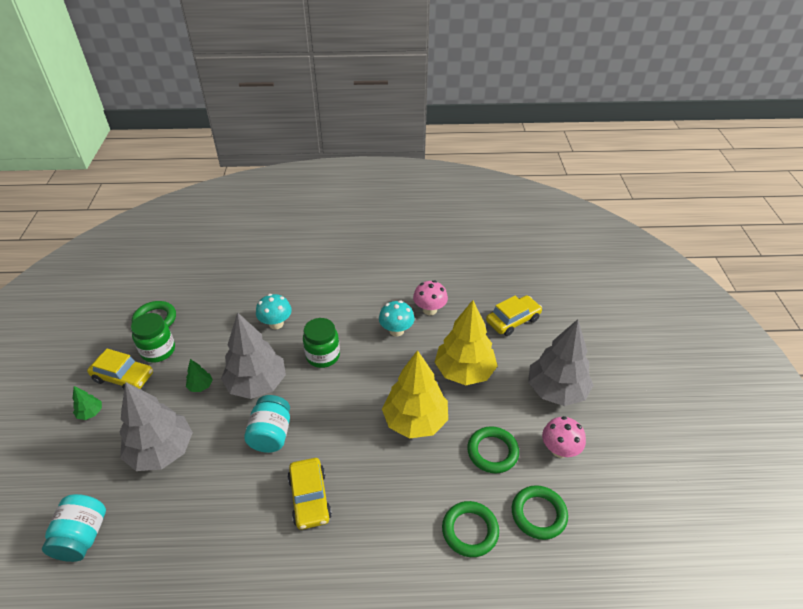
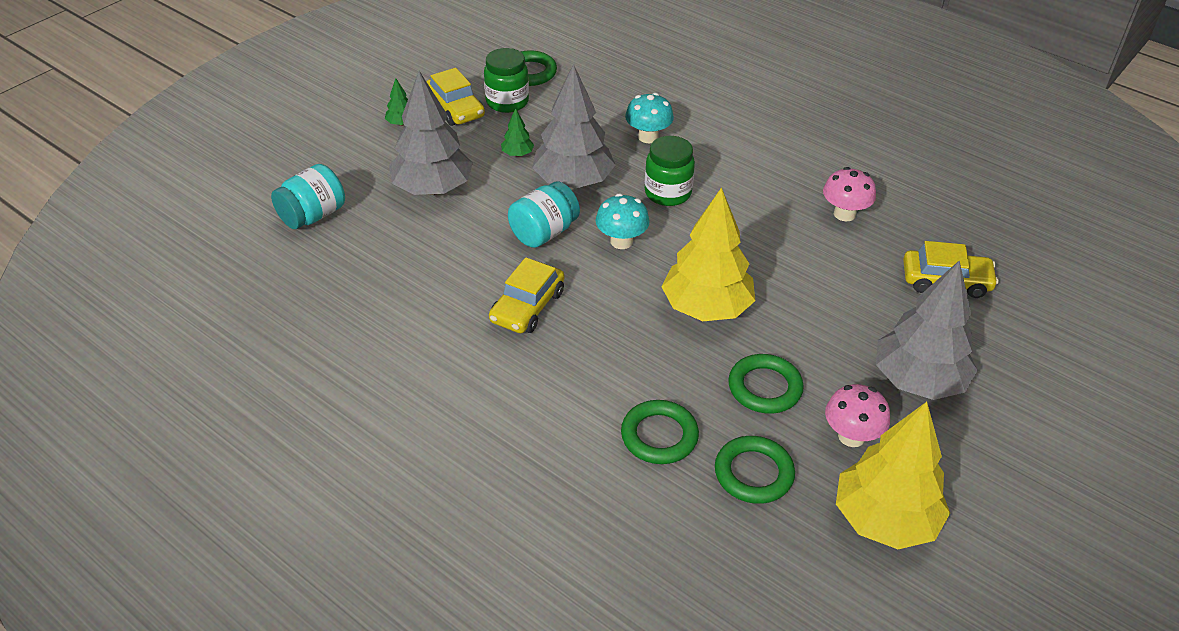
camera: 40 degrees right, 0 degrees up
(396, 330) = (779, 213): turquoise mushroom -> turquoise mushroom (621, 241)
(464, 372) = (818, 296): yellow tree -> yellow tree (884, 520)

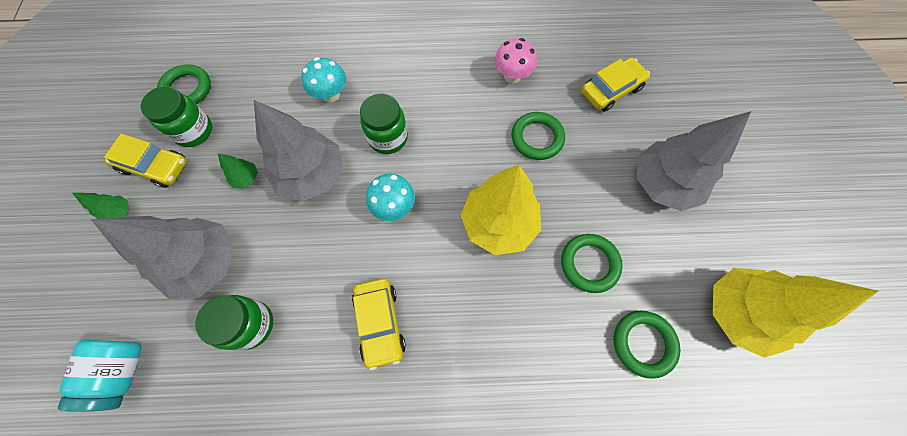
camera: 40 degrees left, 25 degrees up
(427, 245) = (251, 325): none -> green jar
(544, 233) = (332, 241): turquoise jar -> none
(659, 436) = (565, 364): green ring -> green ring (537, 138)
(851, 436) = (667, 261): pink mushroom -> none

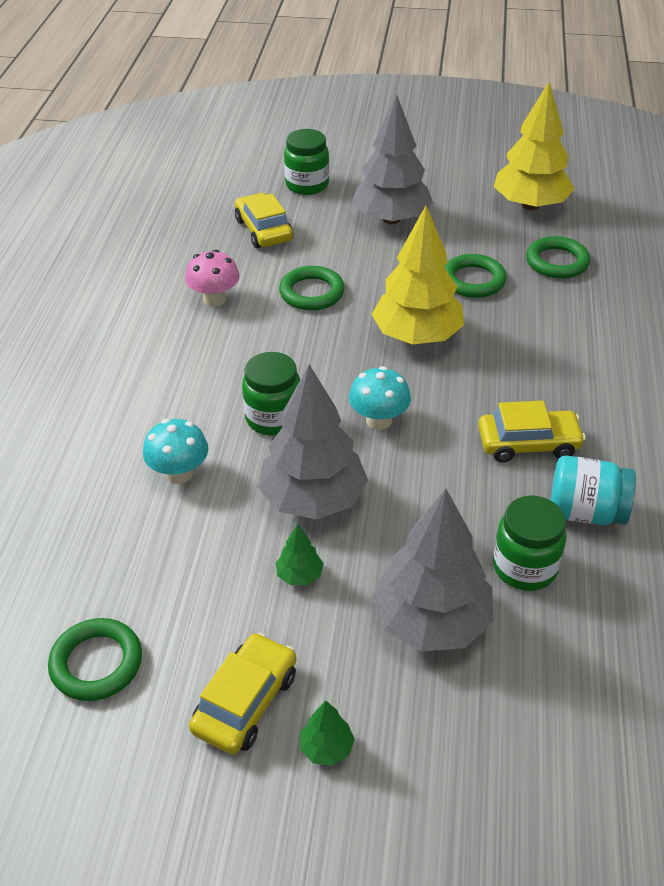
camera: 80 degrees left, 25 degrees down
(122, 372) = (587, 717): turquoise jar -> turquoise jar (585, 512)
(193, 131) = (190, 648): green jar -> green jar (307, 185)

